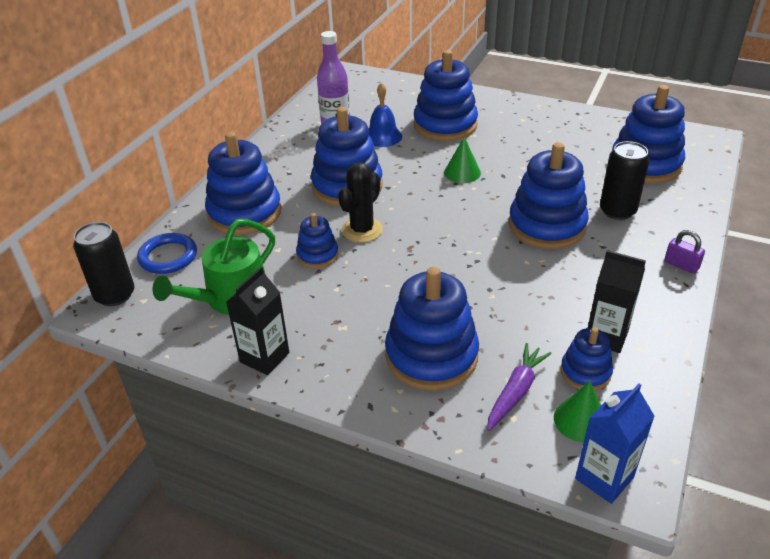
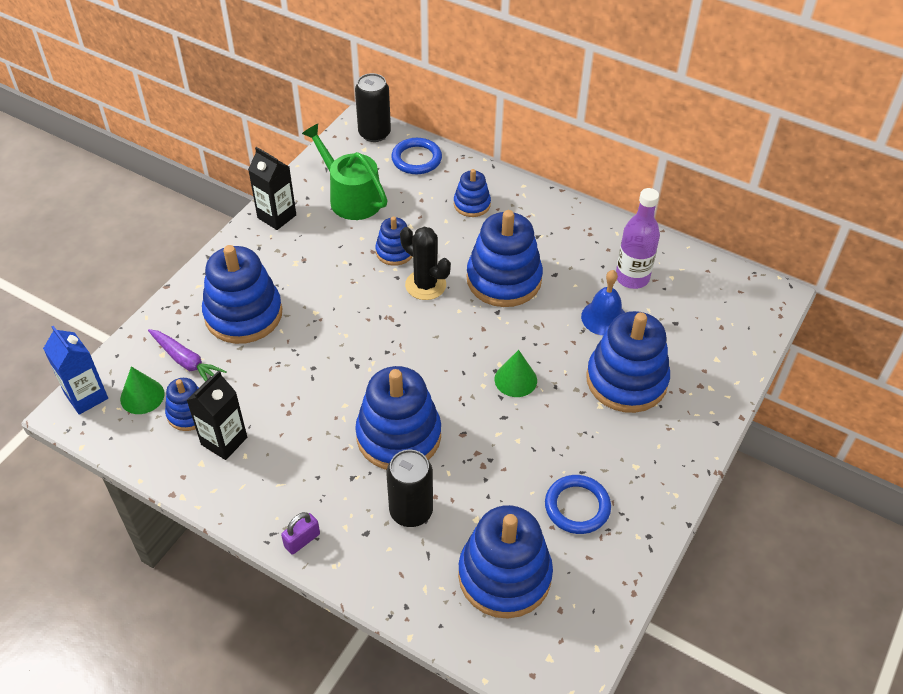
camera: 95 degrees right, 10 degrees up
(244, 213) = (472, 204): blue stacking toy -> blue stacking toy, size x0.52
(570, 139) = (577, 506): none -> blue ring

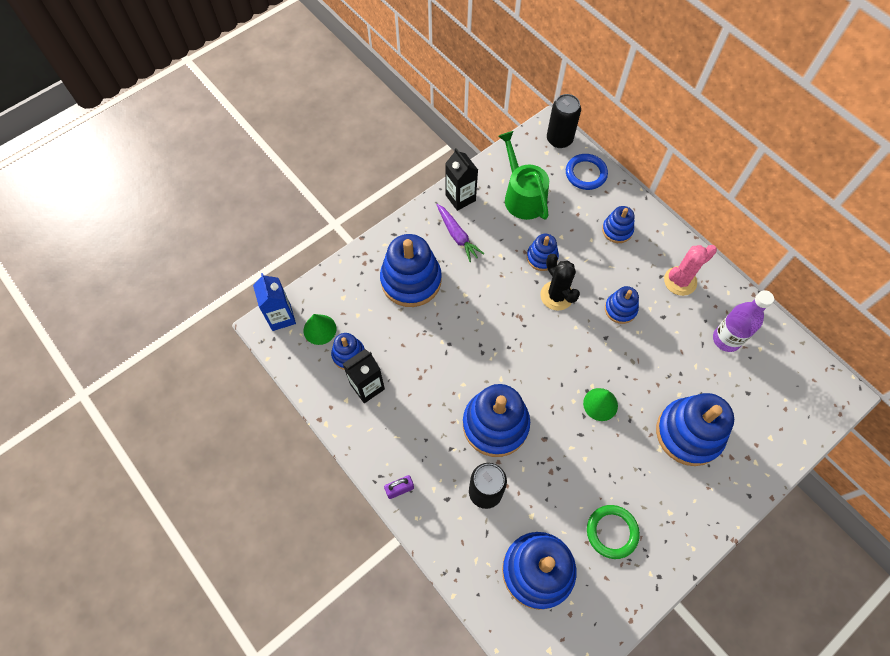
camera: 20 degrees right, 15 degrees up
(186, 361) = (358, 309): purple carrot -> purple carrot (457, 236)
(504, 279) = (620, 309): blue stacking toy -> blue stacking toy, size x0.52
(560, 235) = (680, 281): none -> pink cactus
(577, 506) = (612, 532): blue ring -> green ring
(604, 318) = (690, 370): blue bell -> none

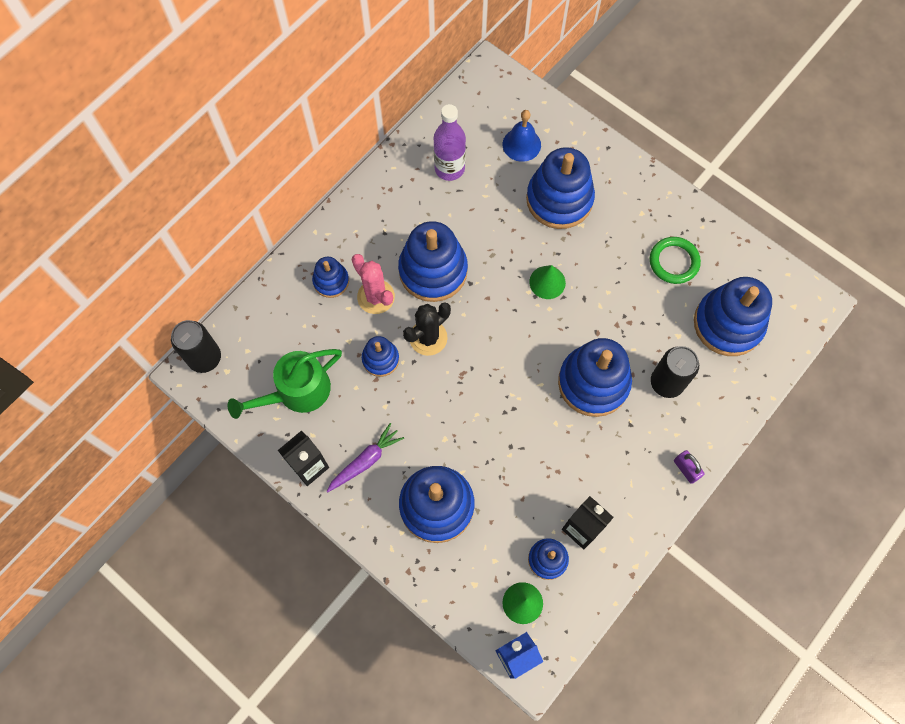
camera: 100 degrees left, 5 degrees up
(586, 173) = (254, 322): blue ring -> none
(620, 309) = (433, 271): blue stacking toy -> blue stacking toy, size x1.91
(680, 281) = (387, 214): pink cactus -> pink cactus (376, 297)
(753, 409) = (521, 144): none -> blue bell

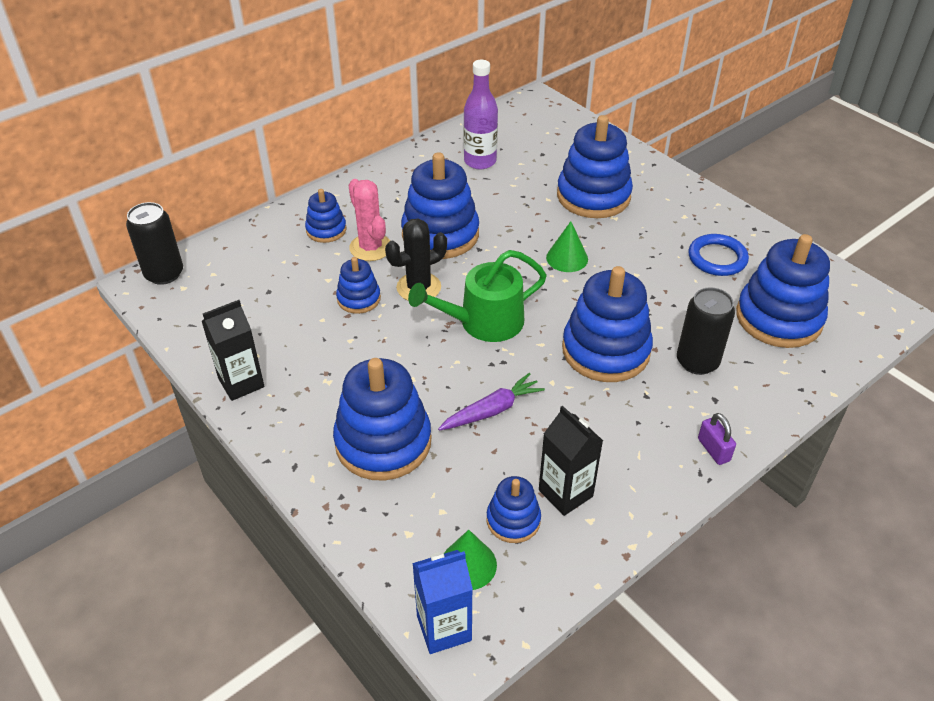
camera: 10 degrees right, 25 degrees down
(297, 391) = (254, 314): green watering can -> green watering can (484, 322)
(366, 461) = (310, 386): purple carrot -> purple carrot (492, 410)
(521, 144) = (561, 152): blue bell -> none
(674, 262) = (717, 258): green ring -> blue ring

